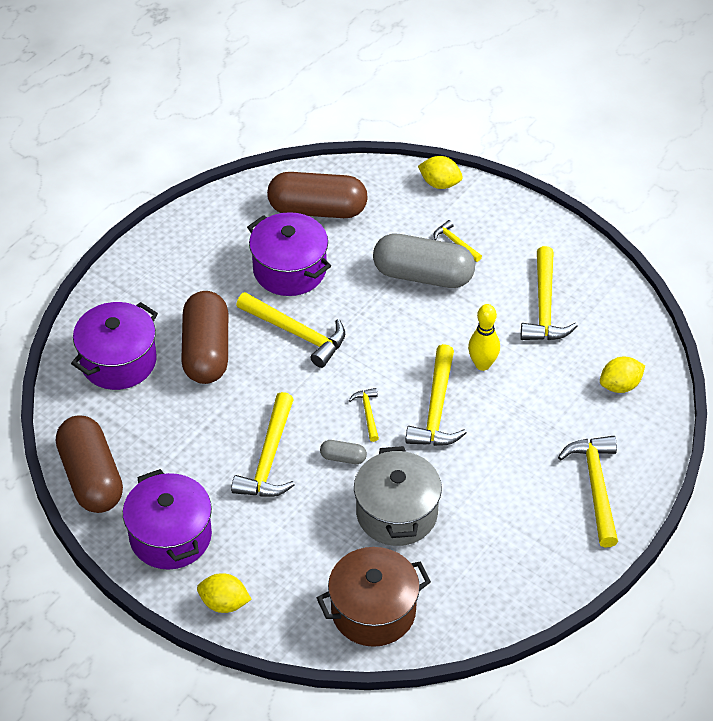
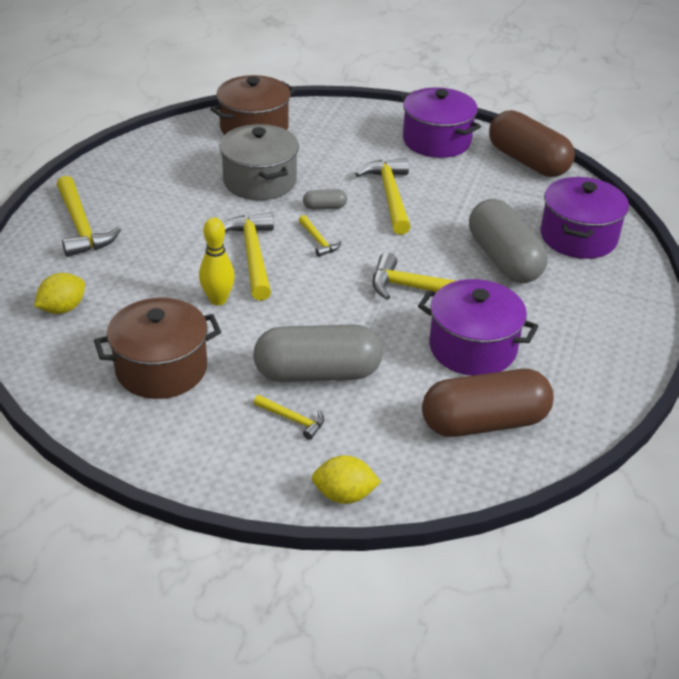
camera: 160 degrees right, 10 degrees down
(206, 351) = (503, 259): brown capsule -> grey capsule
(224, 603) = (370, 116): yellow lemon -> none
(544, 306) = (161, 369): yellow hammer -> brown pot

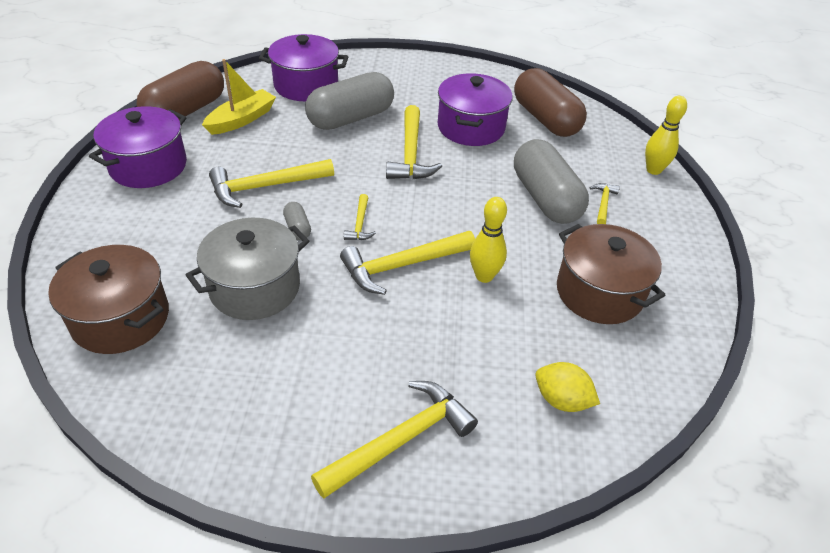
camera: 105 degrees left, 5 degrees up
(318, 241) = (360, 224): yellow hammer -> yellow hammer turned 135 degrees clockwise
(344, 495) = (653, 170): yellow lemon -> yellow bowling pin
(508, 191) = (242, 119): none -> yellow boat

